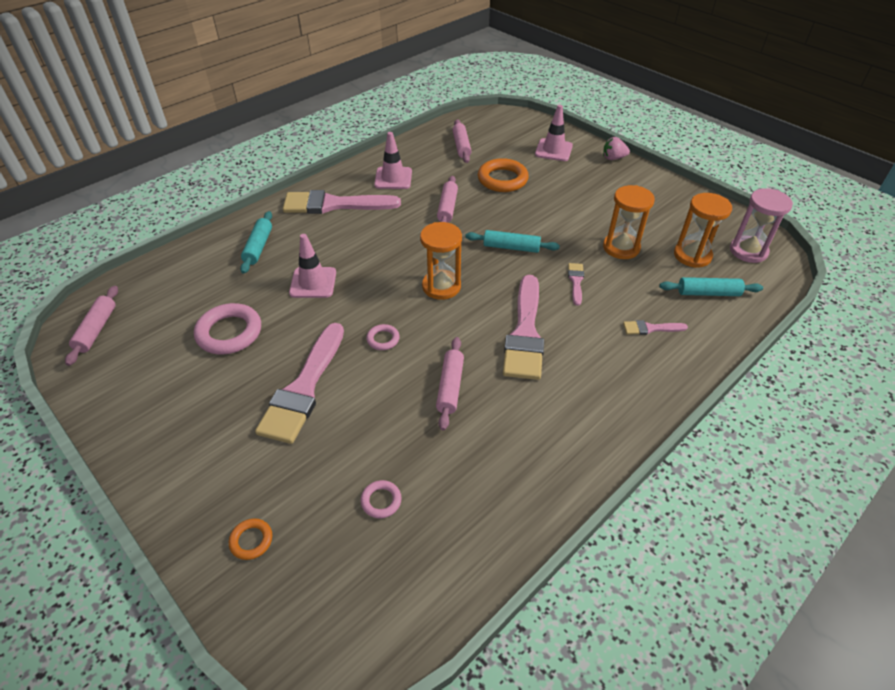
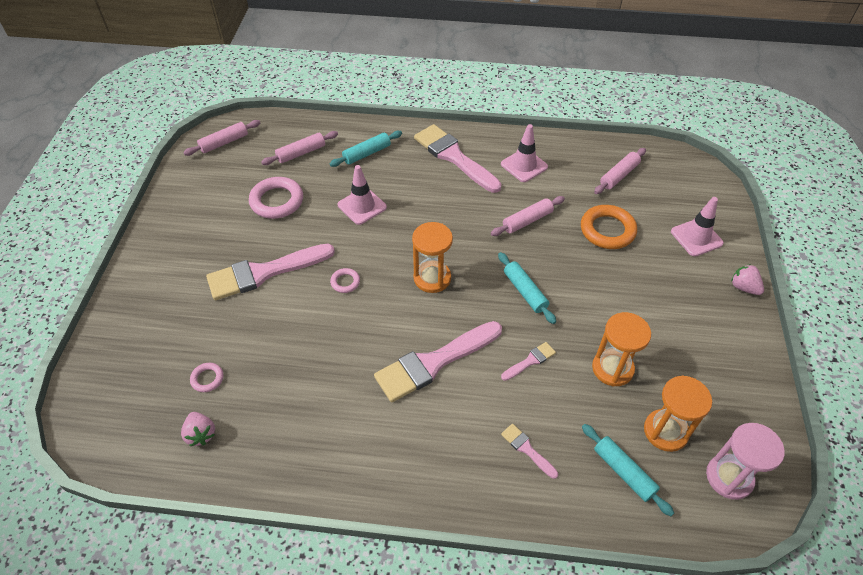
camera: 50 degrees right, 5 degrees up
(251, 540) = (133, 334): orange ring -> none
(442, 541) = (201, 434): none -> pink strawberry
(450, 387) = (335, 351): pink rolling pin -> pink rolling pin (301, 153)

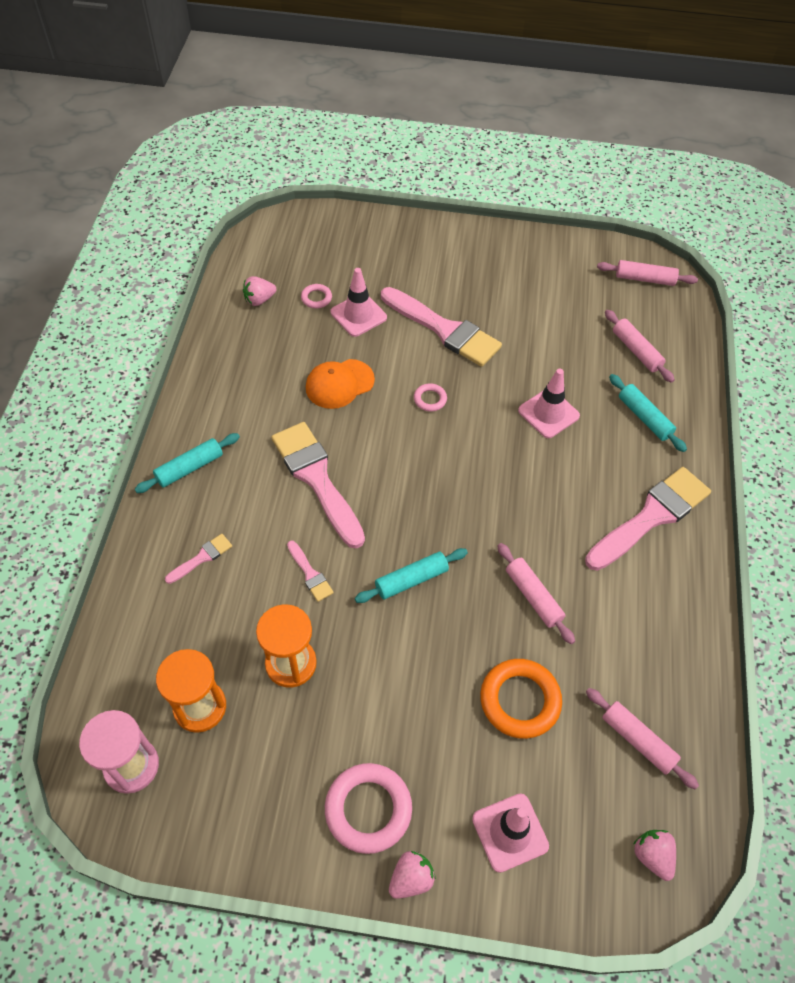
camera: 90 degrees right, 5 degrees up
(224, 142) = (645, 279): pink rolling pin -> pink rolling pin turned 45 degrees counterclockwise
(264, 272) = (444, 329): pink brush -> pink brush turned 150 degrees clockwise
(277, 201) = (551, 333): pink ring -> pink ring (368, 809)
(324, 351) = (339, 384): none -> orange cap
(432, 278) = (434, 482): orange hourglass -> none
(524, 165) = (644, 605): pink traffic cone -> pink traffic cone (358, 315)
(623, 472) = (159, 650): turquoise rolling pin -> turquoise rolling pin (189, 468)
(687, 174) = (652, 856): none -> pink strawberry

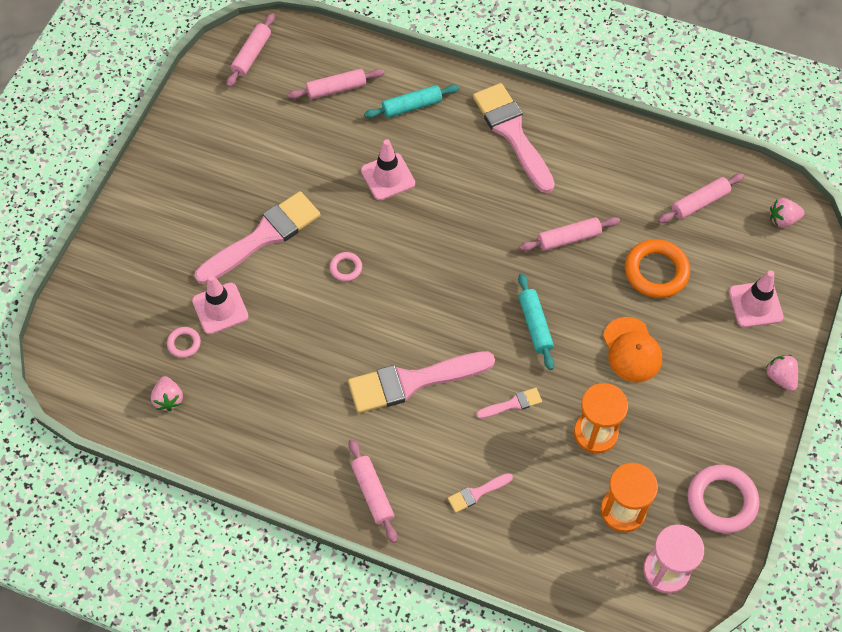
camera: 75 degrees left, 5 degrees up
(189, 468) = (372, 493): turquoise rolling pin -> pink rolling pin
(202, 558) = (477, 493): pink brush -> pink brush turned 90 degrees counterclockwise
(339, 384) = (305, 342): orange cap -> orange cap (632, 350)
(368, 809) = (726, 396): pink ring -> pink ring (721, 501)

